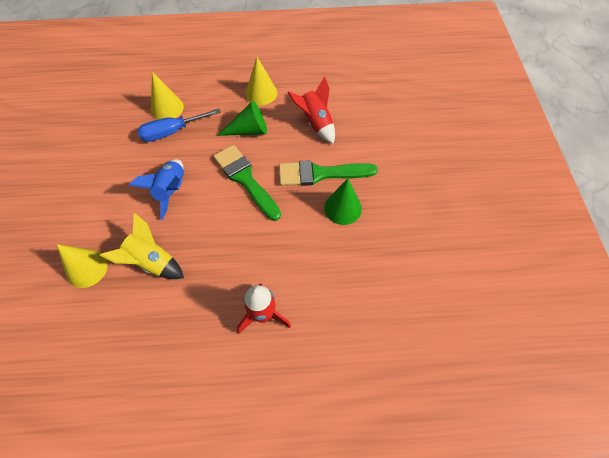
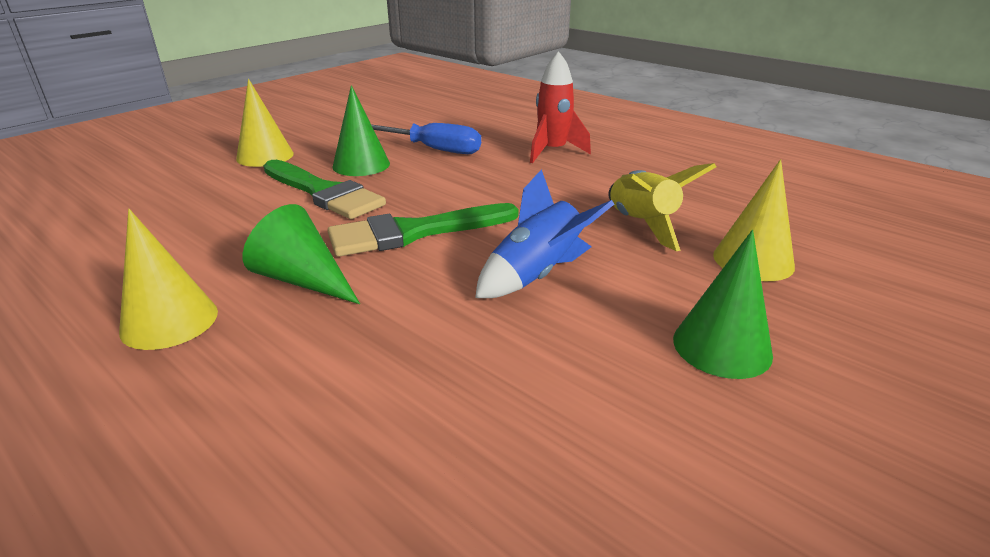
camera: 135 degrees left, 30 degrees down
(83, 201) = (722, 346): none -> green cone
(167, 108) = (363, 426): yellow cone -> yellow cone (265, 156)
(172, 132) = (423, 362): blue screwdriver -> blue screwdriver (435, 149)
(245, 179) = (414, 232): green brush -> green brush turned 60 degrees clockwise
(315, 123) = (213, 234): red rocket -> none

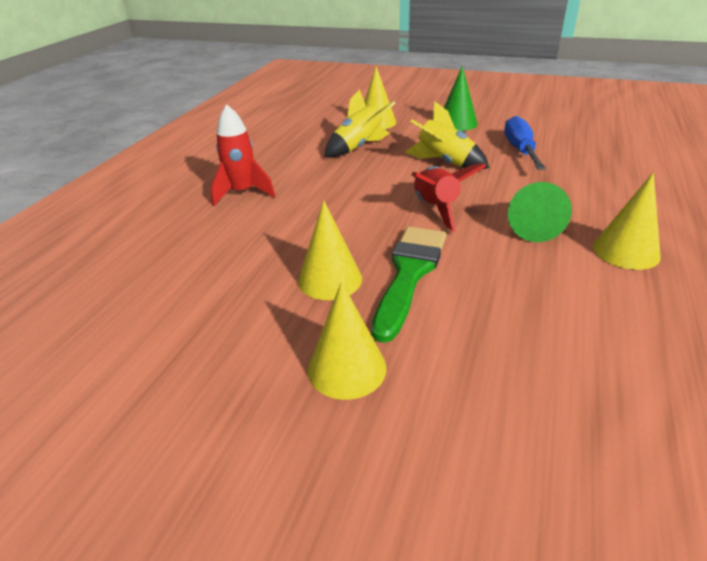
camera: 110 degrees left, 5 degrees up
(361, 165) = (330, 279): green cone -> yellow cone
(414, 232) = (436, 209): green brush -> red rocket
(435, 149) = (263, 250): blue screwdriver -> blue screwdriver (520, 150)
(537, 275) = (444, 162): blue rocket -> yellow rocket

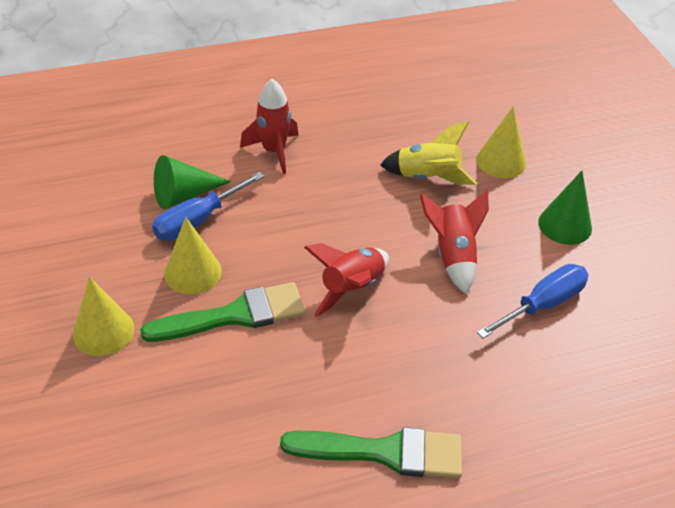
camera: 50 degrees right, 10 degrees up
(268, 255) = (198, 220): none -> blue screwdriver
(444, 162) = (453, 255): yellow rocket -> red rocket
(532, 225) = (377, 369): green cone -> green cone (184, 195)
(626, 251) = (384, 452): yellow cone -> green brush

